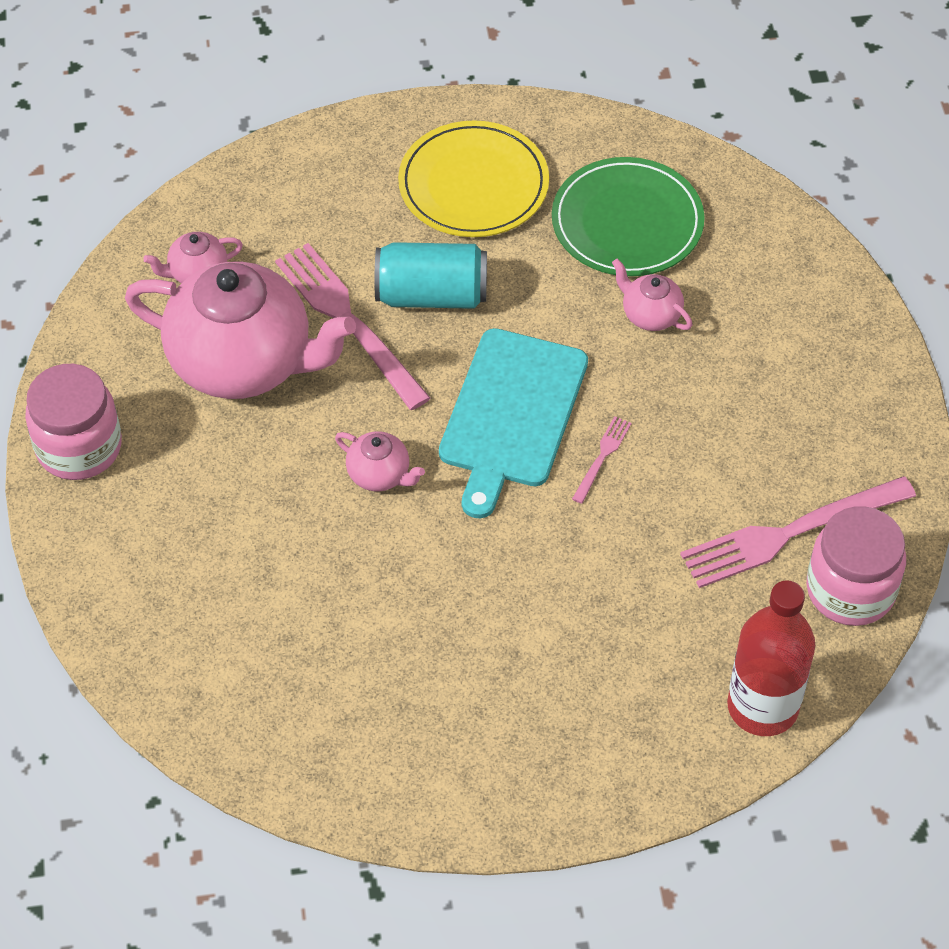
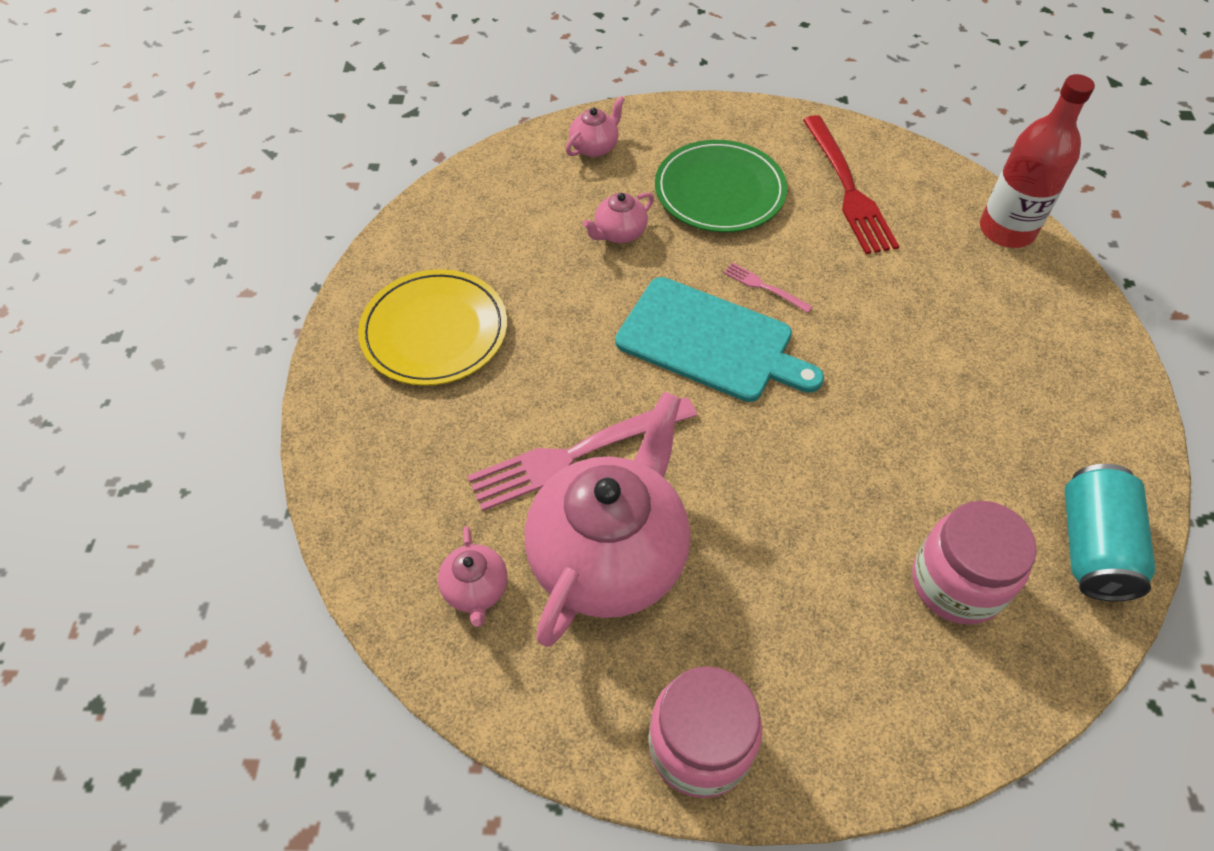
camera: 80 degrees left, 0 degrees up
(380, 474) = (767, 451): pink teapot -> pink teapot (595, 147)
(431, 295) = (560, 382): turquoise can -> turquoise can (1092, 547)
(627, 222) = (514, 232): green plate -> green plate (719, 191)
(790, 533) = (848, 189): pink fork -> red fork
(850, 590) = (900, 166): pink jar -> pink jar (956, 583)

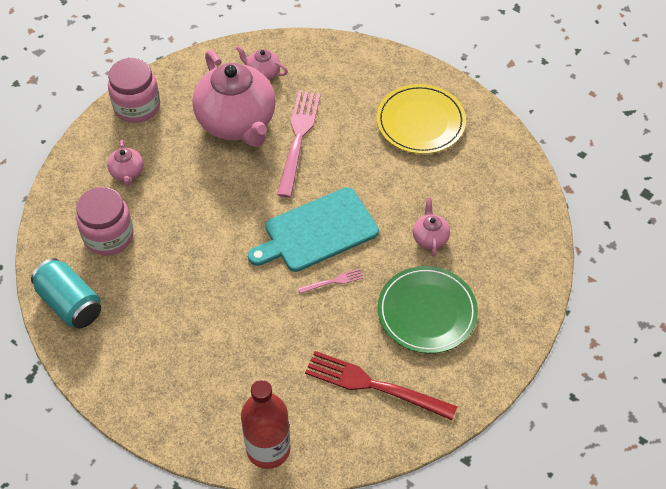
camera: 125 degrees right, 0 degrees up
(595, 147) = (518, 270): pink teapot -> pink teapot (127, 173)

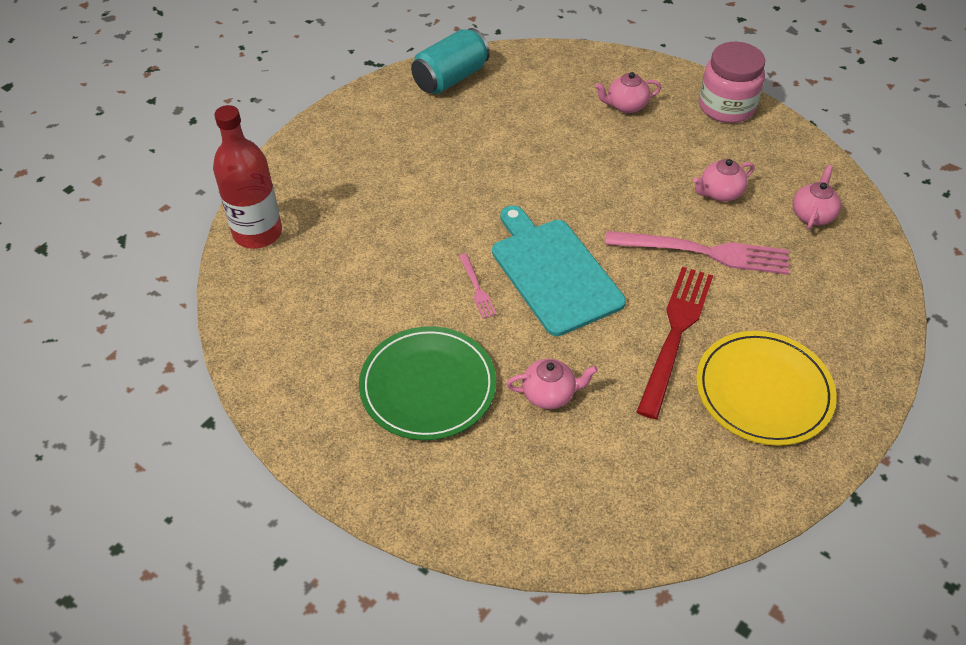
camera: 90 degrees right, 5 degrees down
(108, 236) = (537, 98): pink jar -> none
(237, 122) = (719, 193): pink teapot -> pink teapot, size x0.42
(374, 385) = (324, 327): red fork -> red fork (675, 334)

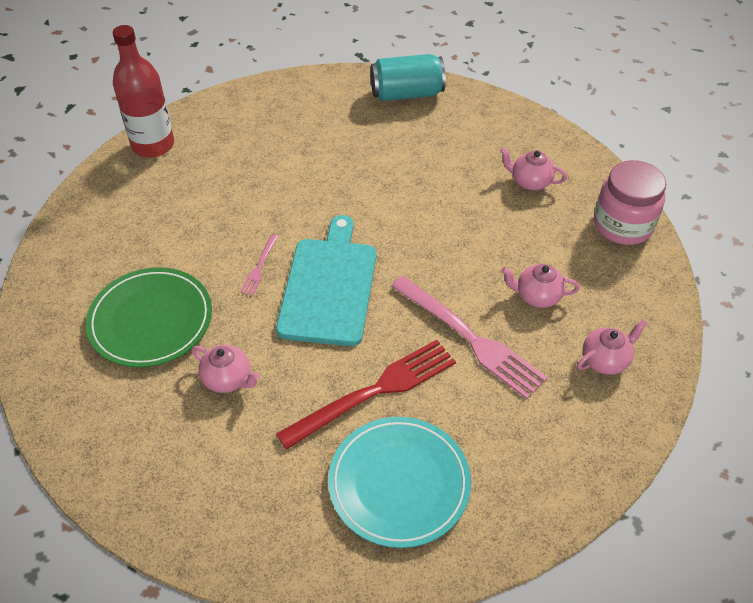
camera: 35 degrees right, 0 degrees up
(763, 391) = (399, 483): yellow plate -> turquoise plate

